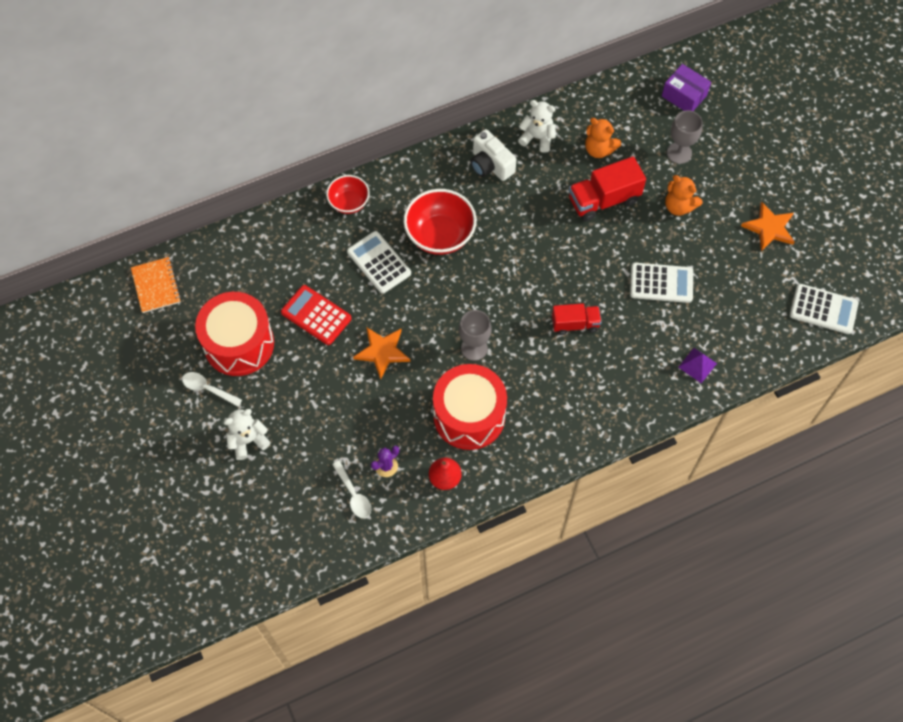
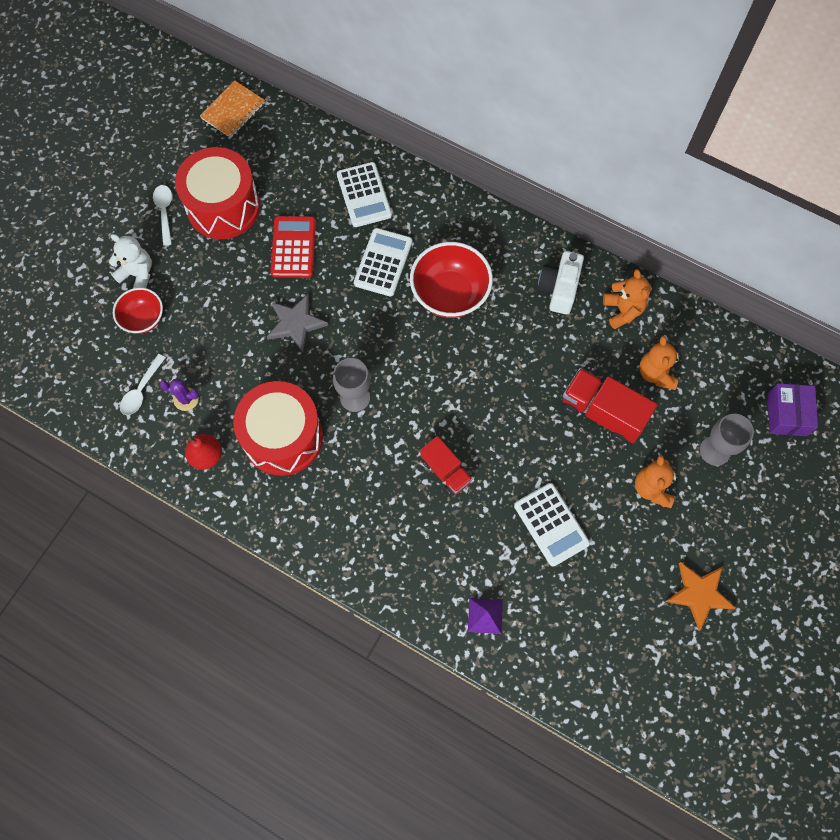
camera: 55 degrees right, 5 degrees up
(349, 203) = (425, 199): red bowl -> red bowl (143, 319)
(382, 352) = (296, 323): orange star -> grey star
(537, 138) = (622, 310): white teddy bear -> orange teddy bear
(823, 309) = (645, 708): white calculator -> white calculator (364, 195)

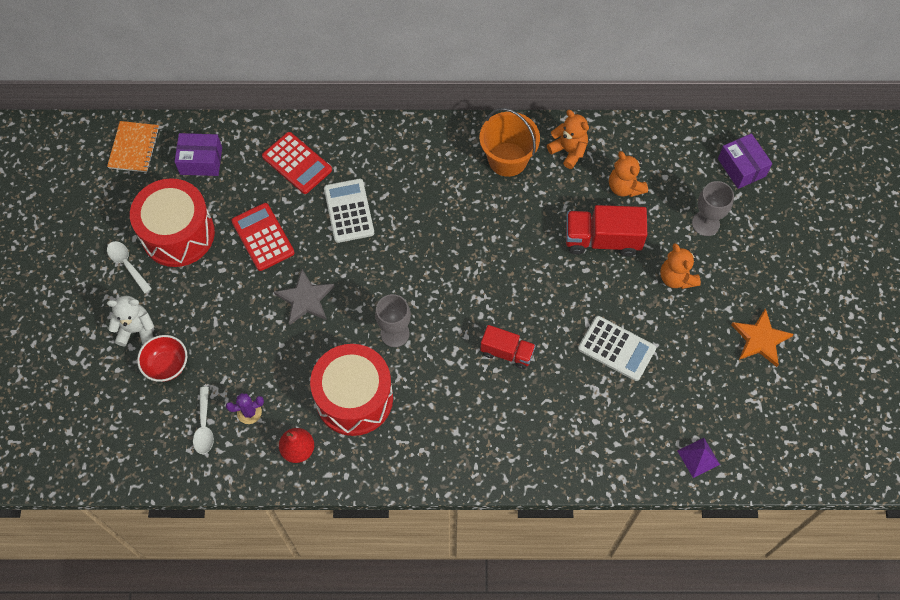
camera: 30 degrees left, 5 degrees down
(282, 151) = (201, 161): none -> purple box
(364, 195) = (297, 163): white calculator -> red calculator
(450, 294) = (421, 208): red bowl -> none
(485, 615) = (609, 448): purple pyramid -> purple pyramid (698, 457)
(559, 289) = (507, 159): white camera -> orange bucket

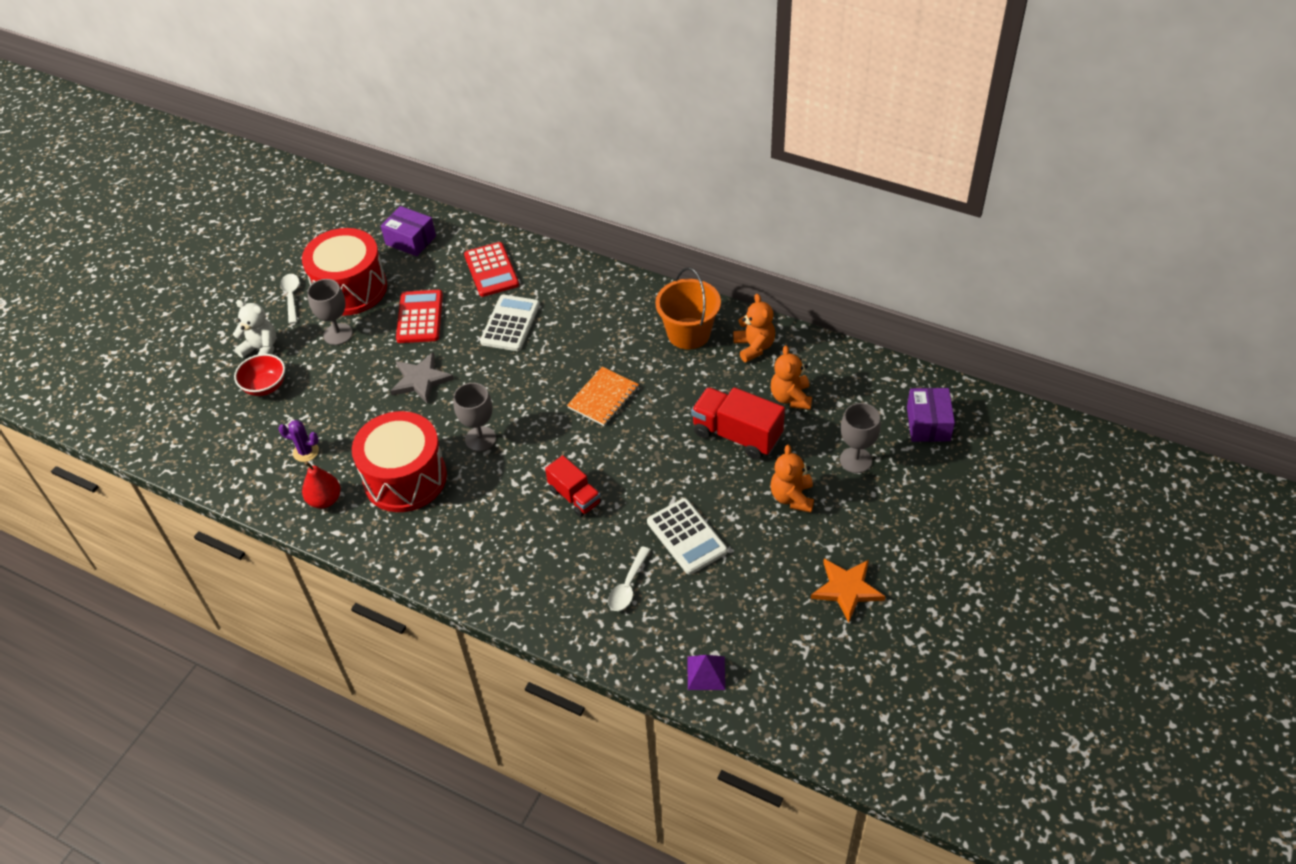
camera: 30 degrees right, 15 degrees down
(134, 148) = (363, 212): orange notebook -> orange notebook (603, 398)
(198, 285) = (338, 334): none -> grey goblet
(204, 426) = (260, 447): white spoon -> white spoon (628, 586)

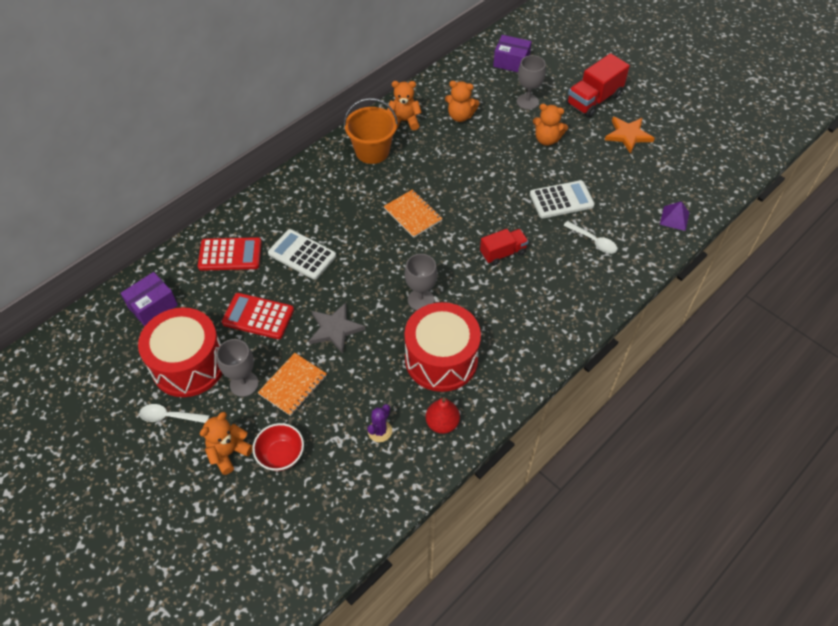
camera: 75 degrees left, 5 degrees up
(261, 349) = (229, 453): white teddy bear -> orange teddy bear
(345, 369) = (293, 385): none -> orange notebook
(737, 435) = (482, 151): red truck -> red truck (594, 100)

